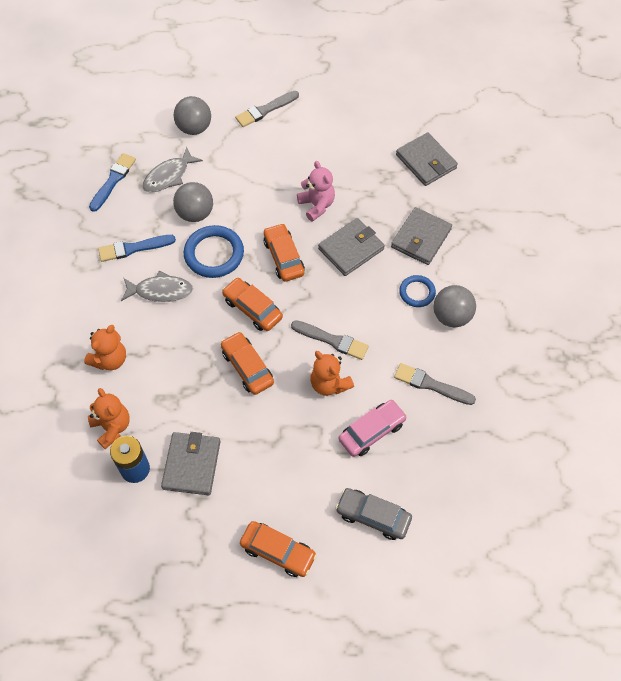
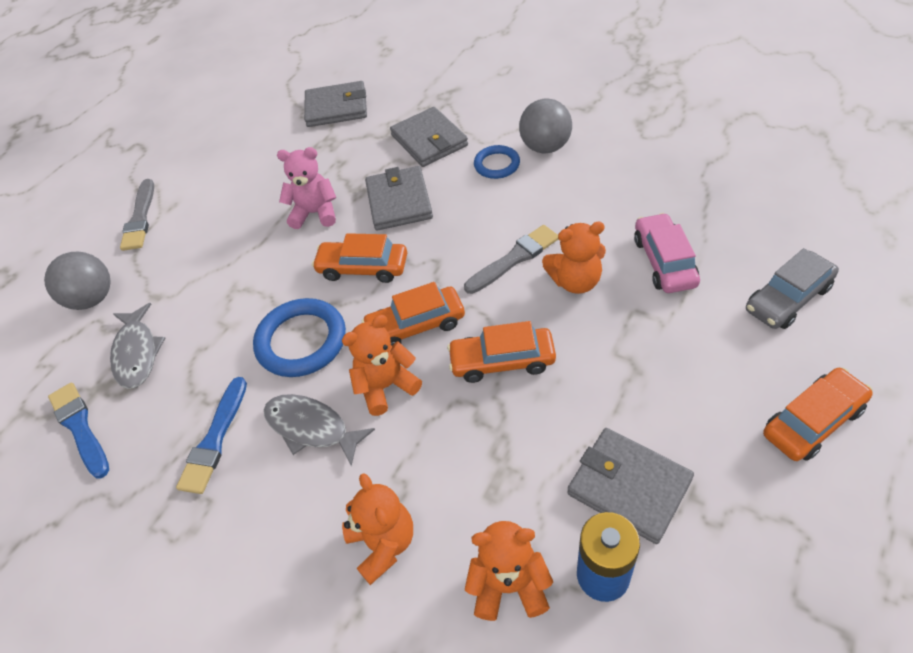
camera: 55 degrees left, 10 degrees down
(160, 291) = (312, 428): grey fish -> grey fish turned 90 degrees counterclockwise
(195, 213) = (222, 342): grey ball -> none
(203, 314) = (386, 386): none -> orange teddy bear
(431, 384) = (625, 190): grey brush -> none

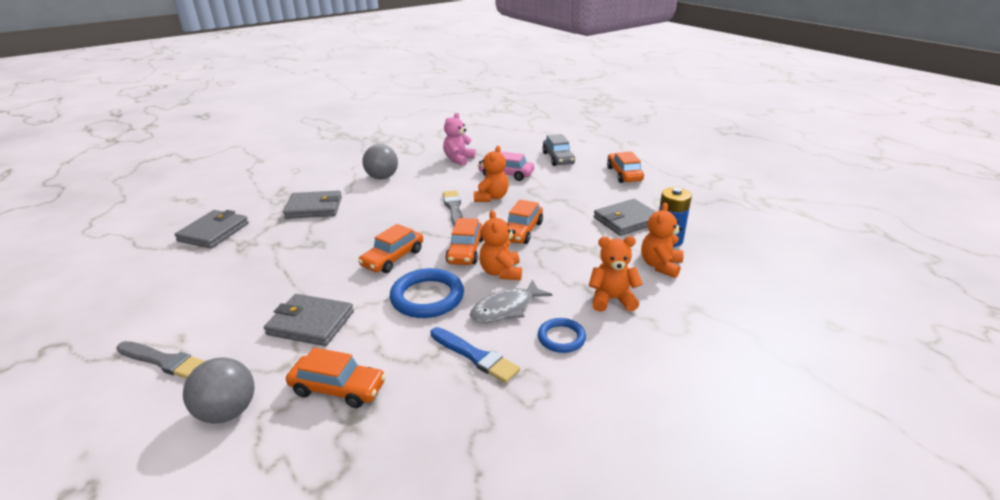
camera: 70 degrees left, 20 degrees down
(80, 427) = (385, 441): blue brush -> none
(137, 353) = (338, 388): grey fish -> orange car
(315, 213) = (311, 265): pink teddy bear -> pink teddy bear (458, 159)
(399, 202) = (353, 231): grey wallet -> grey wallet (311, 323)
(497, 165) = (373, 194): blue ring -> blue ring (561, 338)

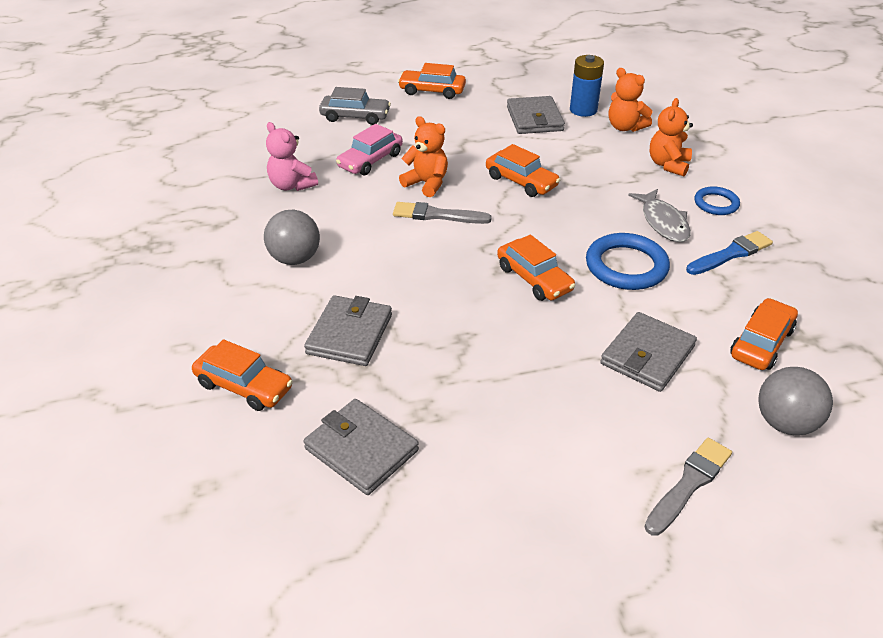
camera: 70 degrees left, 10 degrees up
(465, 251) = (544, 225): orange car -> orange car (244, 386)
(501, 272) = (598, 212): orange teddy bear -> none

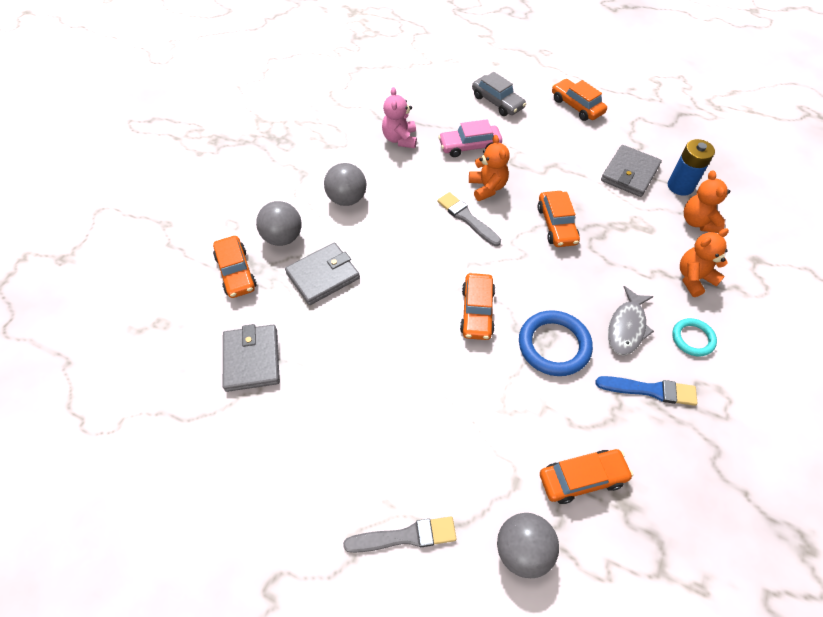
camera: 40 degrees right, 15 degrees up
(262, 326) = (283, 237): none -> grey ball
(647, 355) = (487, 425): grey wallet -> none
(716, 204) = (692, 338): blue ring -> turquoise ring

